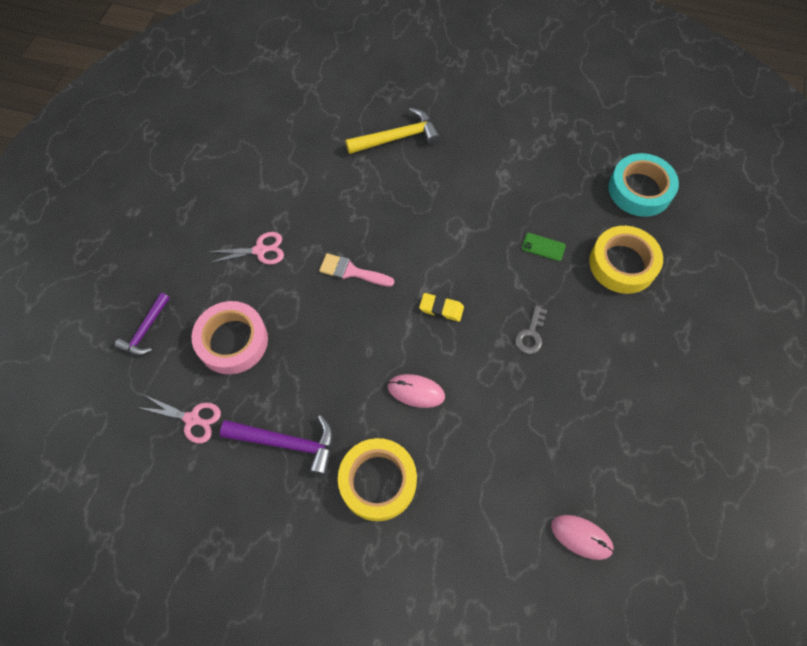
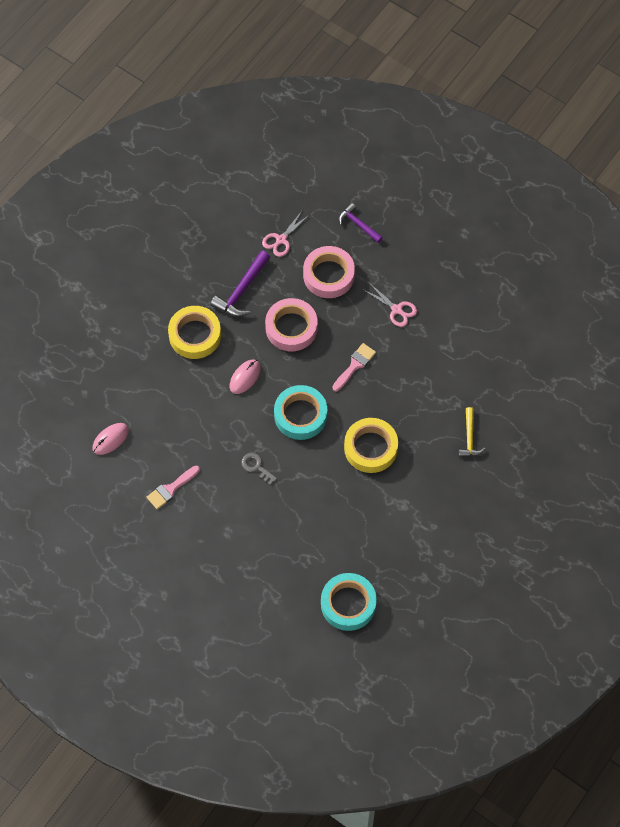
camera: 110 degrees right, 0 degrees up
(260, 250) = (397, 310): pink scissors -> pink scissors turned 60 degrees counterclockwise
(324, 360) = (291, 328): none -> pink tape
(397, 138) = (469, 438): yellow hammer -> yellow hammer, size x0.66
(441, 308) = (300, 415): yellow eraser -> turquoise tape
(543, 247) = (324, 506): green phone -> none
(609, 425) = (171, 489): none -> pink brush
(622, 264) = (287, 557): yellow tape -> yellow tape (370, 448)

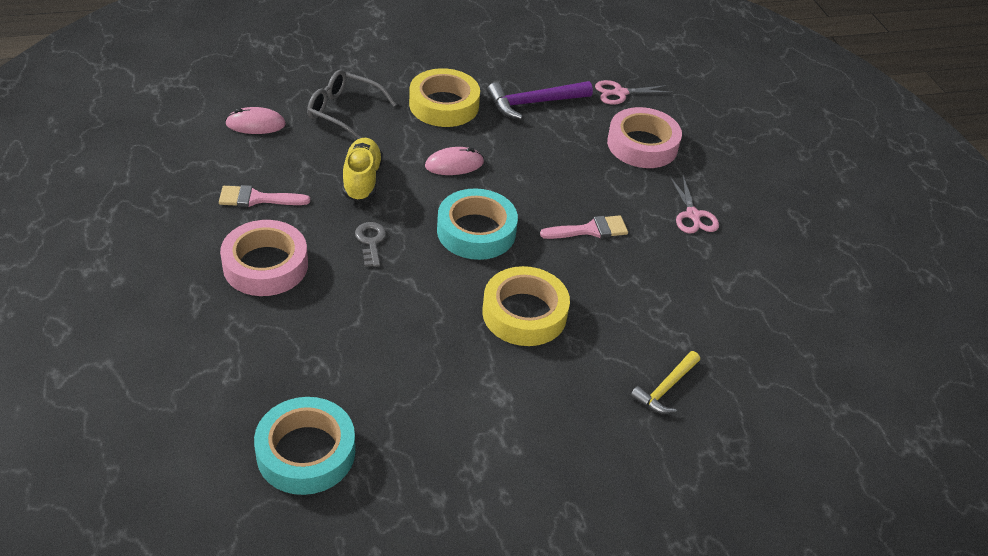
camera: 35 degrees right, 20 degrees down
(146, 388) = (344, 111): none -> grey glasses
(209, 430) = (362, 180): none -> yellow shoe
(291, 328) = (552, 158): pink tape -> pink tape (265, 265)
(358, 224) = (719, 128): purple hammer -> none

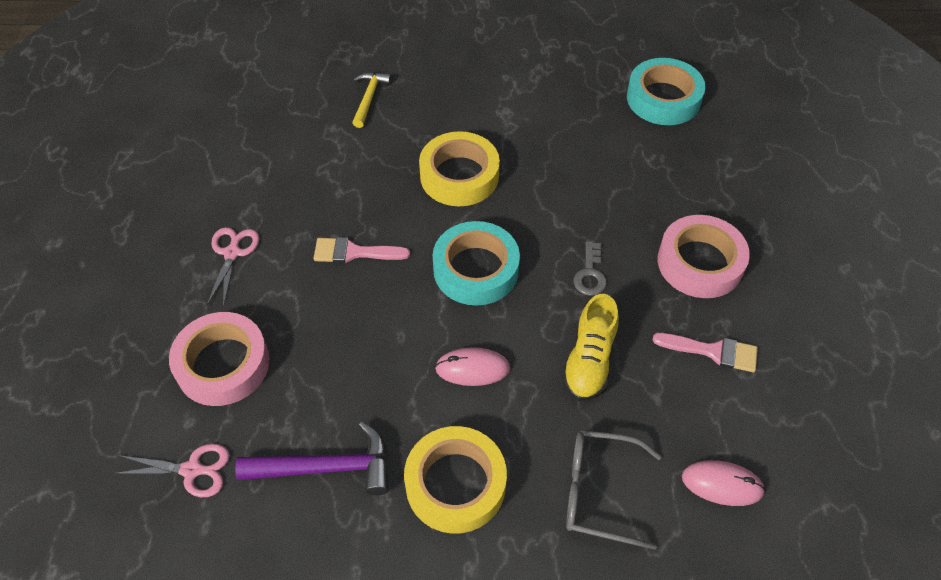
camera: 160 degrees left, 10 degrees up
(344, 111) = (599, 492): grey glasses -> grey glasses turned 150 degrees clockwise
(665, 388) = (369, 98): yellow hammer -> yellow hammer turned 45 degrees counterclockwise

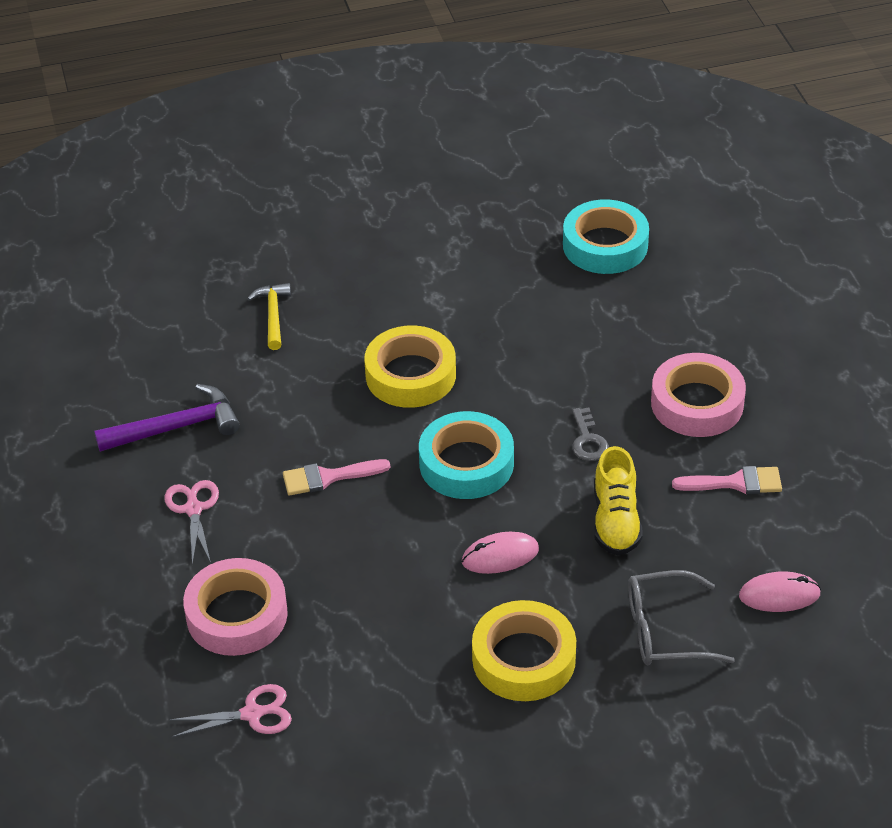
camera: 15 degrees left, 10 degrees down
(326, 467) = (389, 677): purple hammer -> purple hammer (176, 427)

